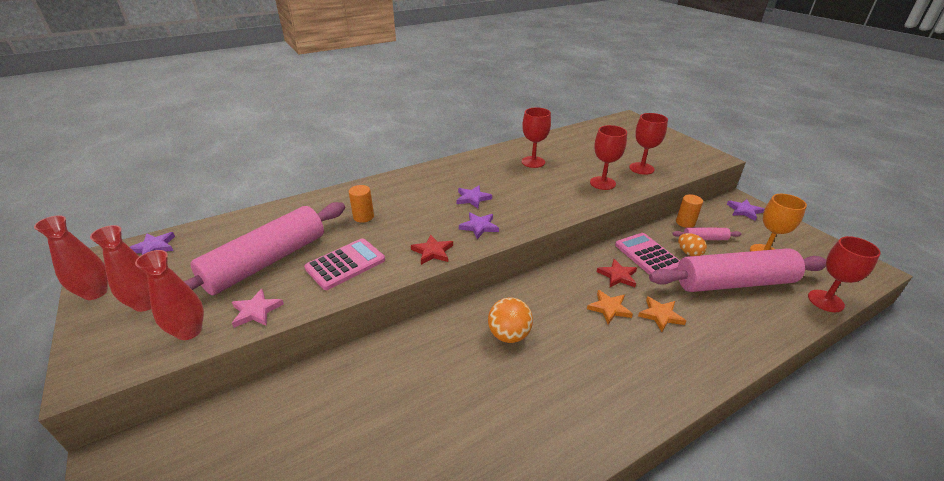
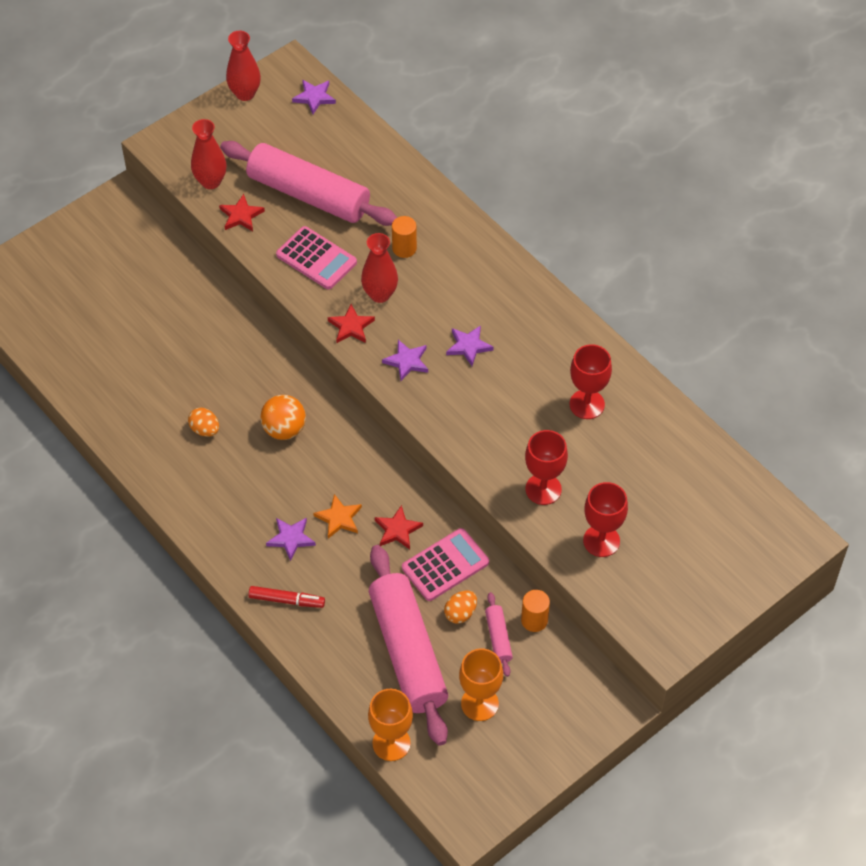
camera: 80 degrees right, 20 degrees up
(146, 304) = (237, 136): red vase -> red vase (380, 294)
(256, 311) = (241, 215): pink star -> red star
(499, 401) = (205, 429): none -> orange egg
(660, 315) = (336, 566): orange star -> none
(706, 353) = (286, 600): none -> red marker
(744, 211) = (586, 705): purple star -> purple star (291, 539)
(825, 301) = (391, 743): red goblet -> orange goblet

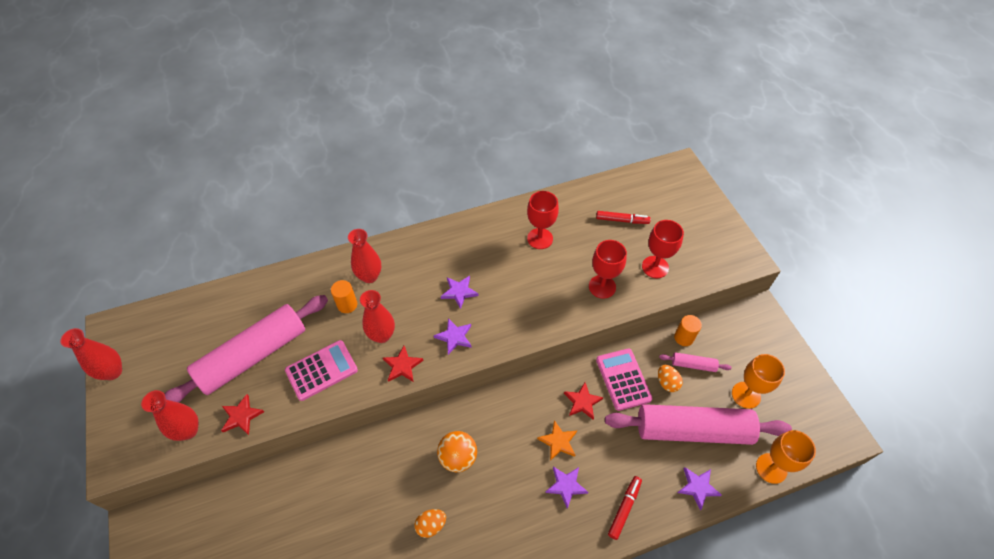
camera: 70 degrees left, 0 degrees up
(314, 97) = (157, 320): purple star -> purple star (698, 487)
(451, 254) = (369, 276): none -> red vase
(662, 487) = (622, 220): none -> red marker

